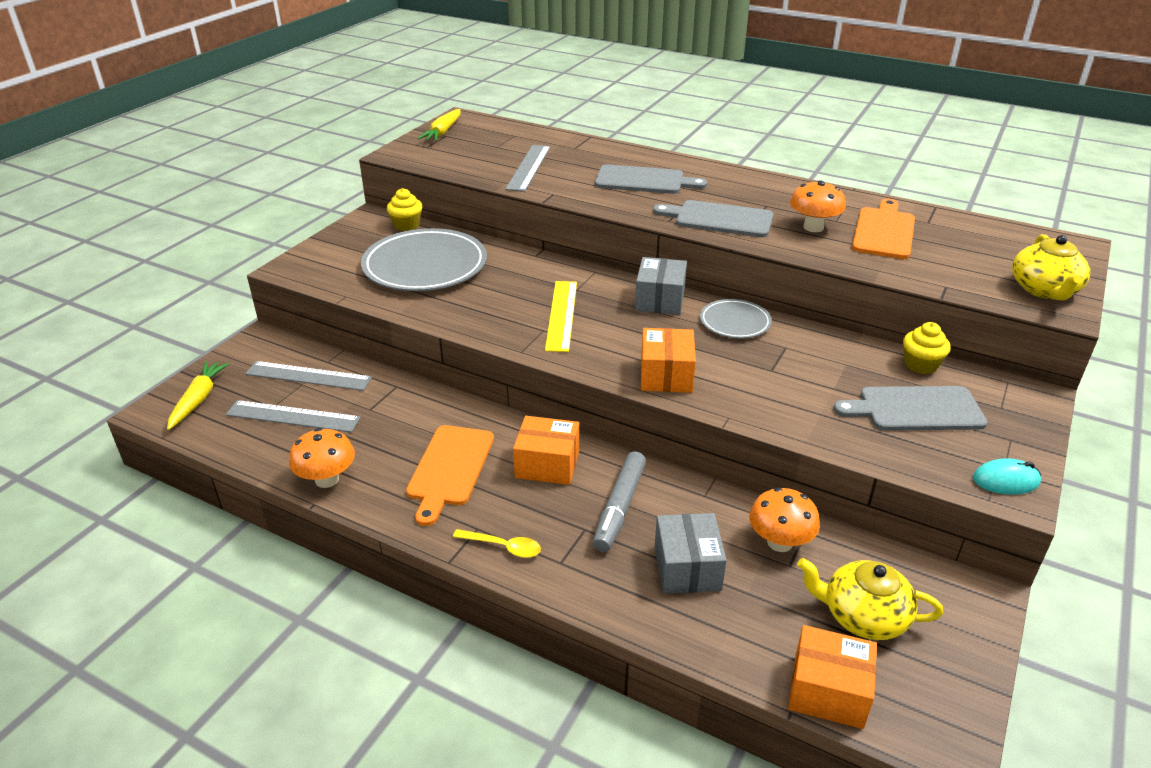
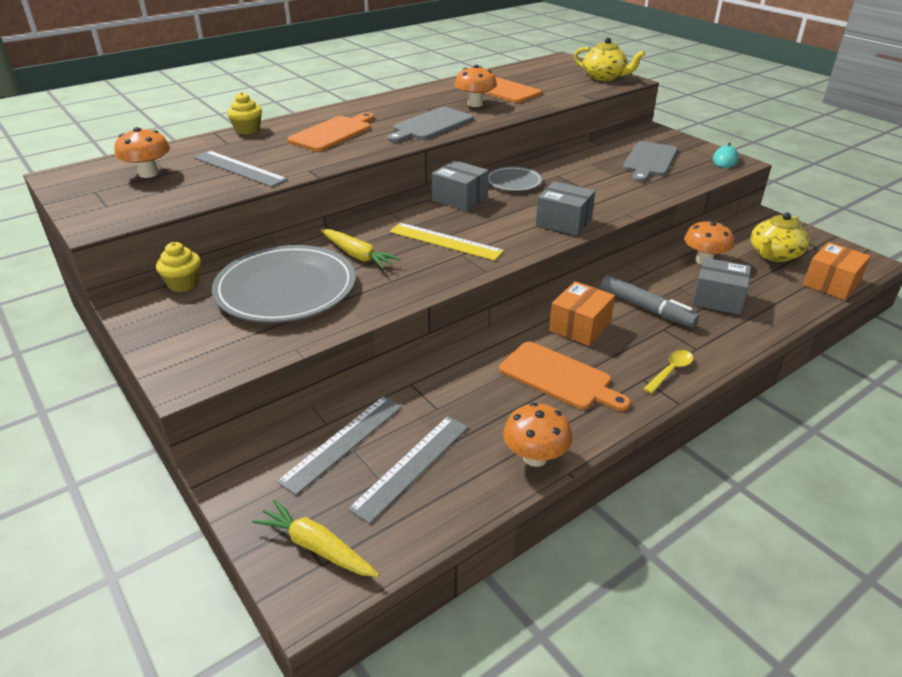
camera: 65 degrees left, 0 degrees up
(443, 132) = (83, 191): yellow carrot -> yellow carrot (357, 255)
(489, 141) = (148, 173): none -> orange mushroom
(644, 181) = (333, 133): grey cutting board -> orange cutting board
(666, 375) = (563, 222): orange box -> grey box
(920, 365) = (605, 146): yellow cupcake -> yellow cupcake (247, 130)

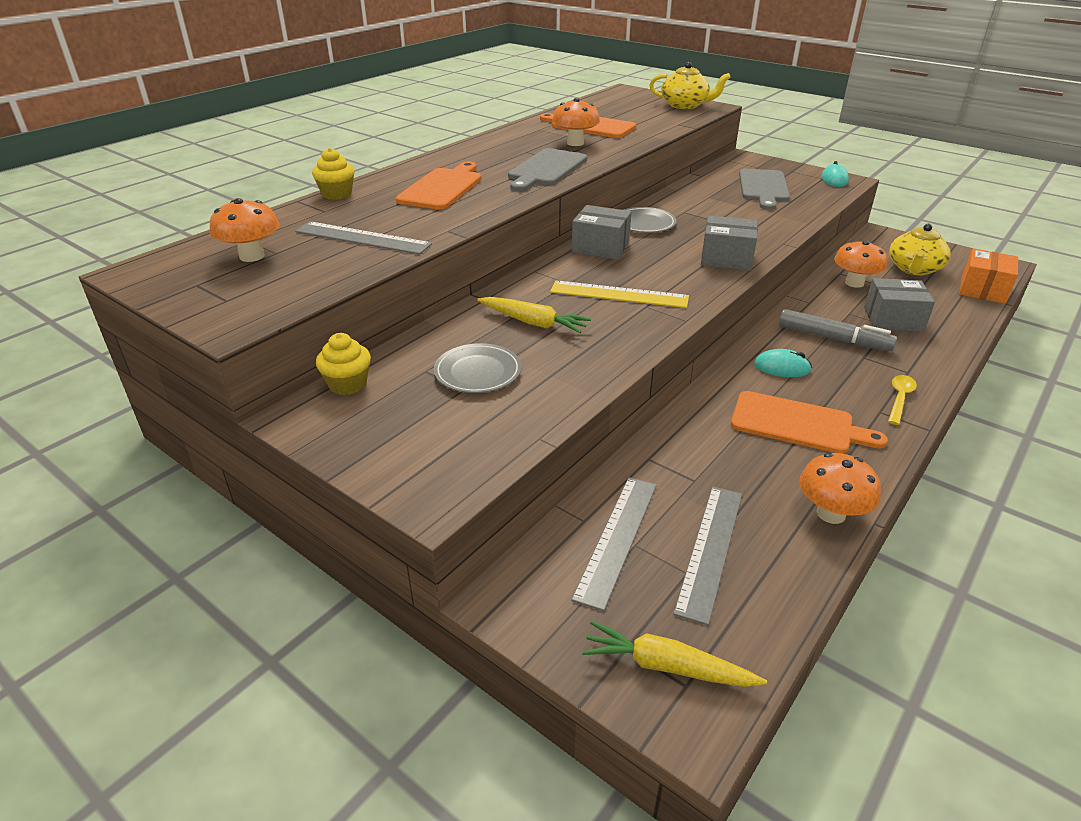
camera: 15 degrees left, 0 degrees up
(286, 289) = (478, 372): grey plate -> grey plate, size x0.52
(579, 326) = (782, 367): orange box -> turquoise mouse

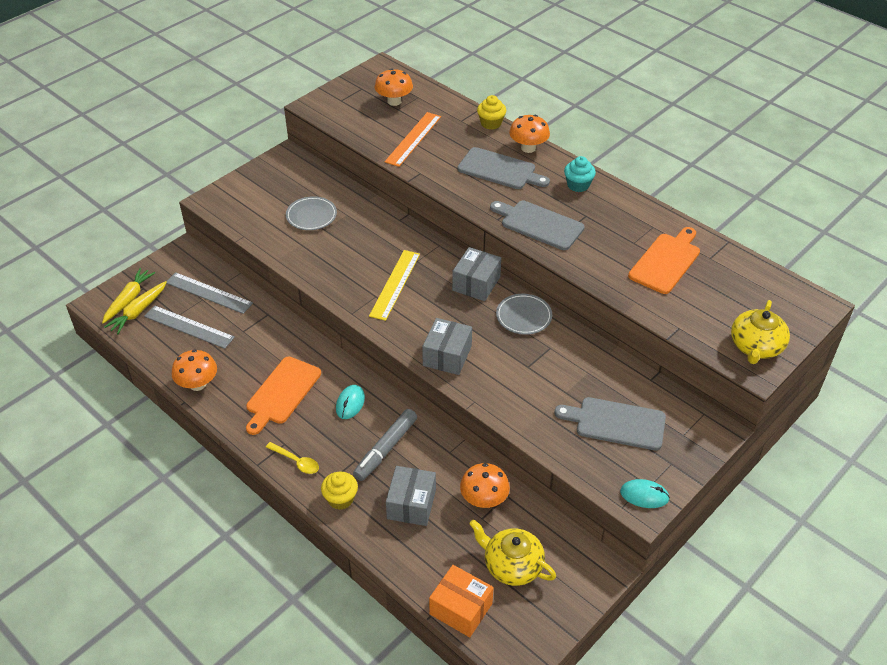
camera: 95 degrees right, 10 degrees up
(348, 384) = (311, 169): yellow cupcake -> yellow cupcake (340, 499)
(362, 238) = (413, 139): grey ruler -> orange ruler
(442, 188) = (499, 170): orange cutting board -> grey cutting board
(472, 154) = (578, 185): none -> turquoise cupcake
(533, 322) = (363, 240): yellow carrot -> yellow carrot (138, 311)
(575, 143) = (610, 247): orange mushroom -> orange mushroom (528, 148)

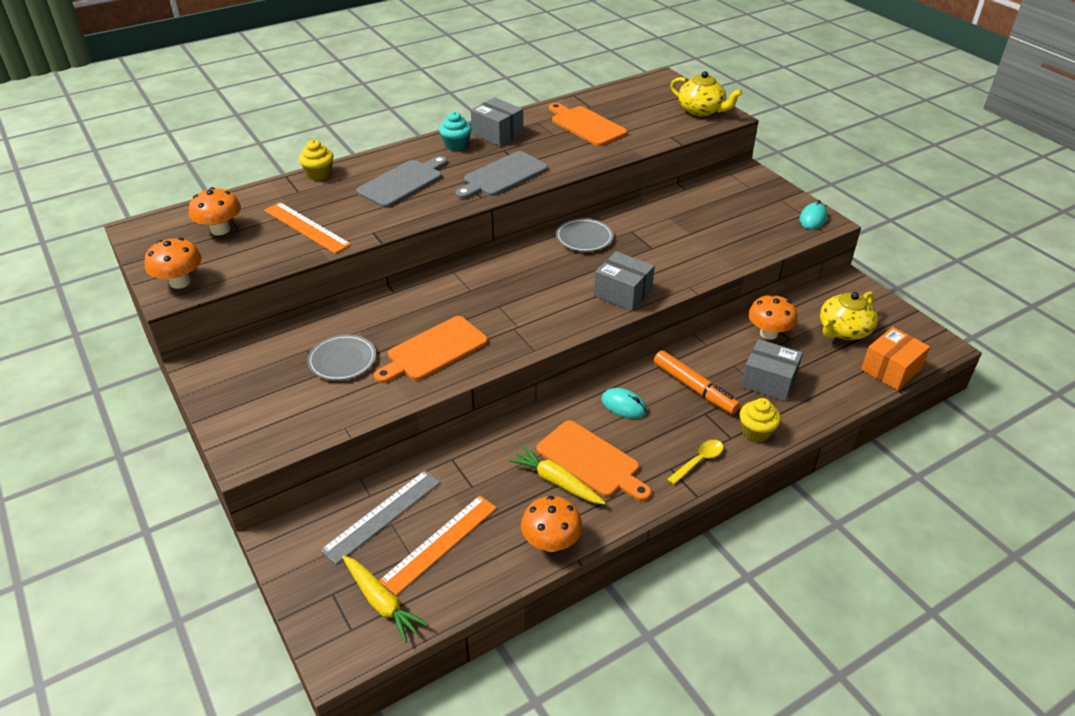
camera: 75 degrees left, 5 degrees down
(129, 299) = (348, 613): yellow carrot -> yellow carrot (556, 482)
(189, 327) = (440, 543): grey ruler -> orange ruler
(335, 258) = (434, 350): none -> orange cutting board
(386, 449) = (694, 388): grey marker -> orange marker
(395, 284) = (501, 311): yellow ruler -> none
(476, 283) = (525, 257): grey box -> grey box (497, 134)
(528, 148) = (378, 160): orange mushroom -> orange mushroom (180, 282)
(616, 423) = (732, 215): grey cutting board -> none

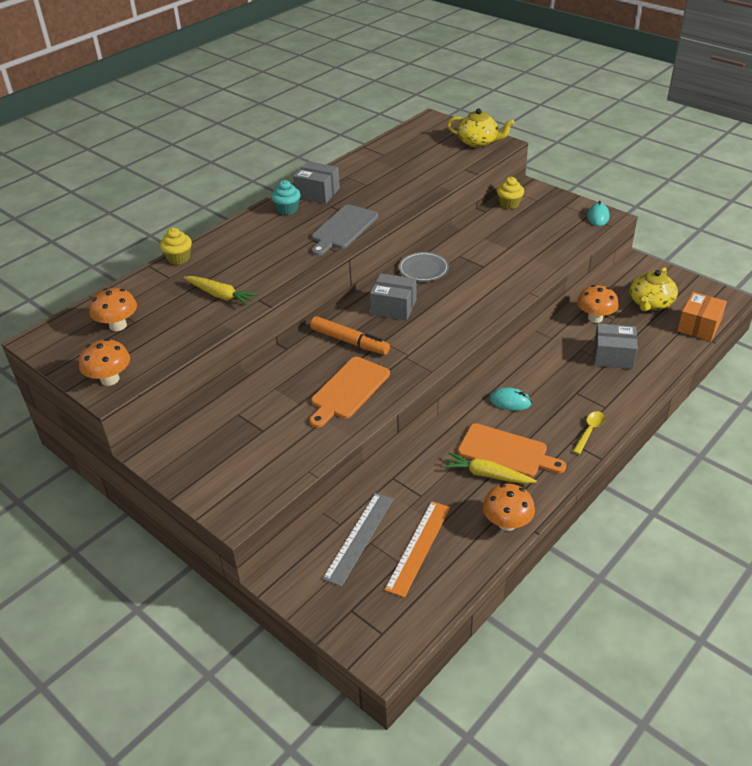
camera: 15 degrees left, 0 degrees up
(306, 227) = (196, 307): orange ruler -> none
(342, 360) = (274, 416): grey plate -> none
(381, 602) = (395, 606): yellow carrot -> yellow carrot (220, 295)
(403, 182) = (259, 251): grey cutting board -> none
(586, 125) = (389, 172): orange cutting board -> none
(623, 293) = (479, 309): grey box -> grey box (393, 307)
(694, 388) = (558, 374): orange marker -> orange marker (349, 341)
(756, 432) = (622, 398): yellow cupcake -> yellow cupcake (509, 204)

